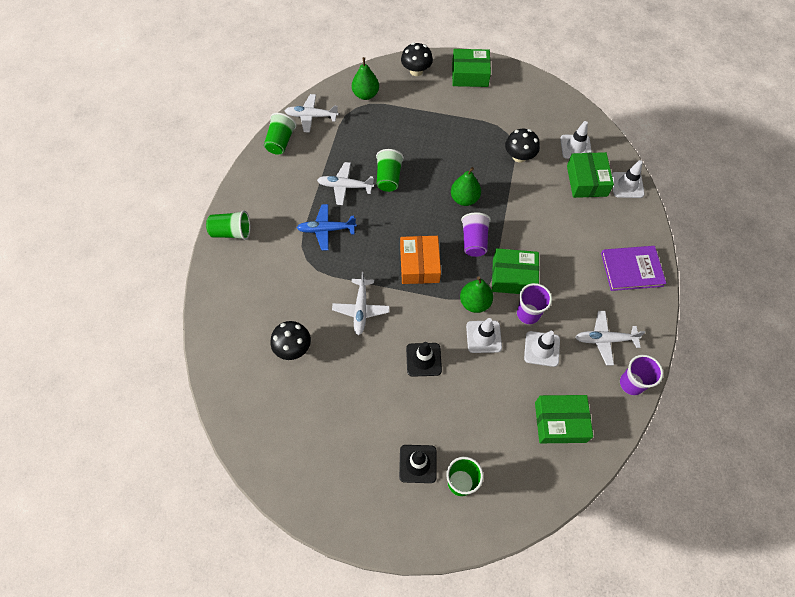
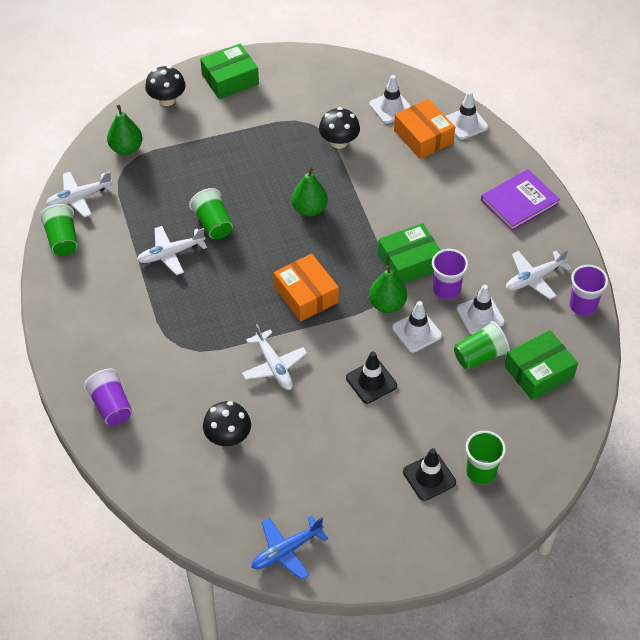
camera: 30 degrees left, 10 degrees down
(231, 232) = (74, 358): green cup -> green cup (479, 356)
(326, 230) = (181, 306): blue plane -> blue plane (287, 550)
(474, 241) = (347, 246): purple cup -> purple cup (111, 406)
(587, 181) = (423, 136): green box -> orange box

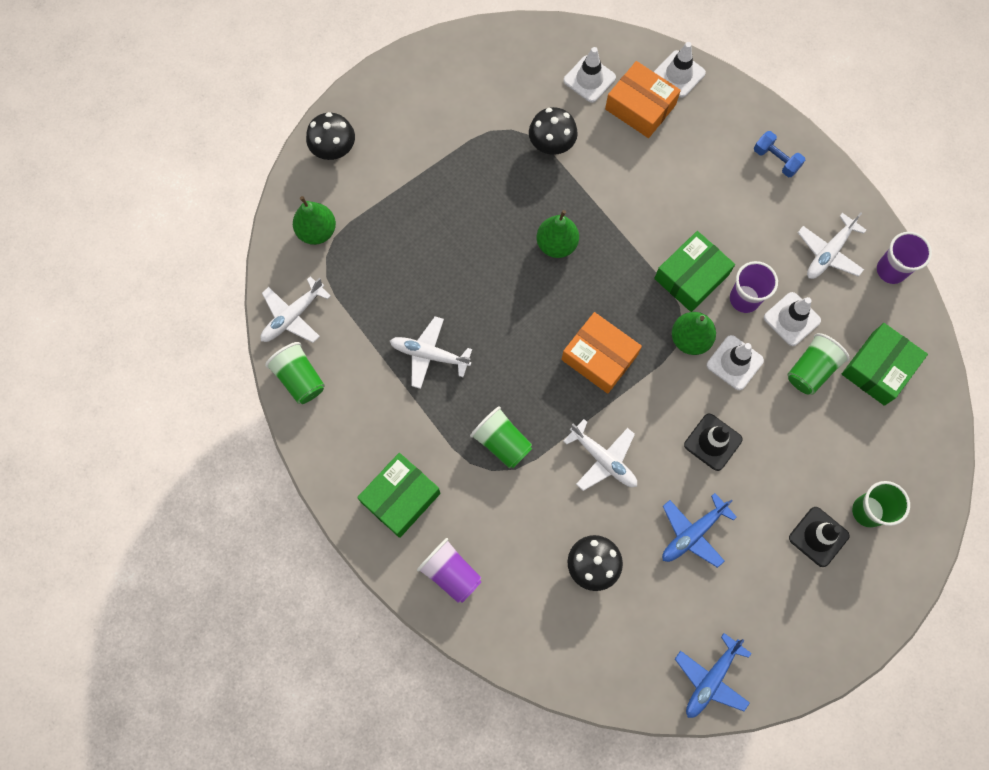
camera: 20 degrees left, 20 degrees up
(171, 254) = (430, 355): white plane -> white plane turned 60 degrees clockwise
(213, 224) = (459, 300): green cup -> green cup (502, 442)
(230, 79) = (394, 98): green box -> green box (400, 497)
(323, 441) = (693, 533): none -> blue plane
(519, 202) = (776, 160): purple book -> blue dumbbell

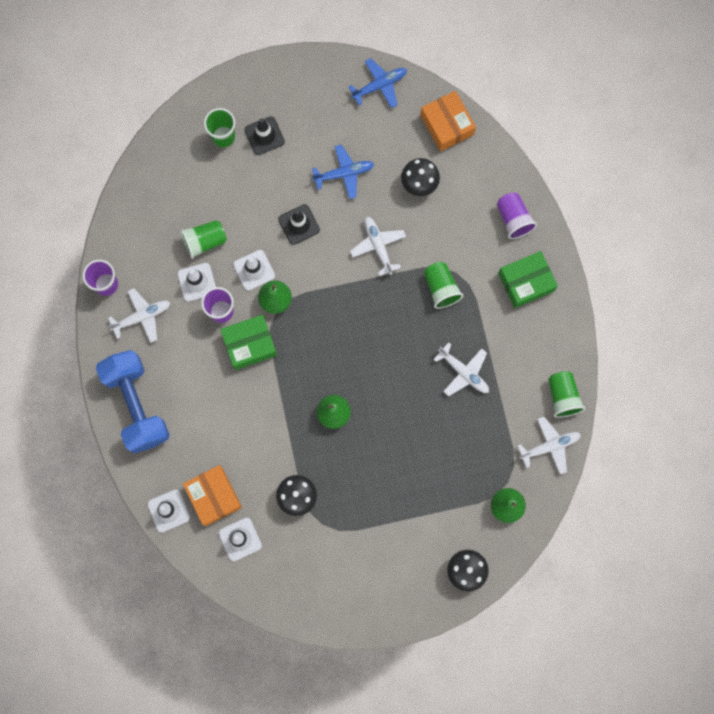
camera: 155 degrees left, 5 degrees up
(599, 357) = (345, 316): orange box -> orange box (447, 125)
(776, 160) = (137, 405): blue dumbbell -> blue dumbbell, size x2.39
(878, 368) = (159, 222): green box -> none

